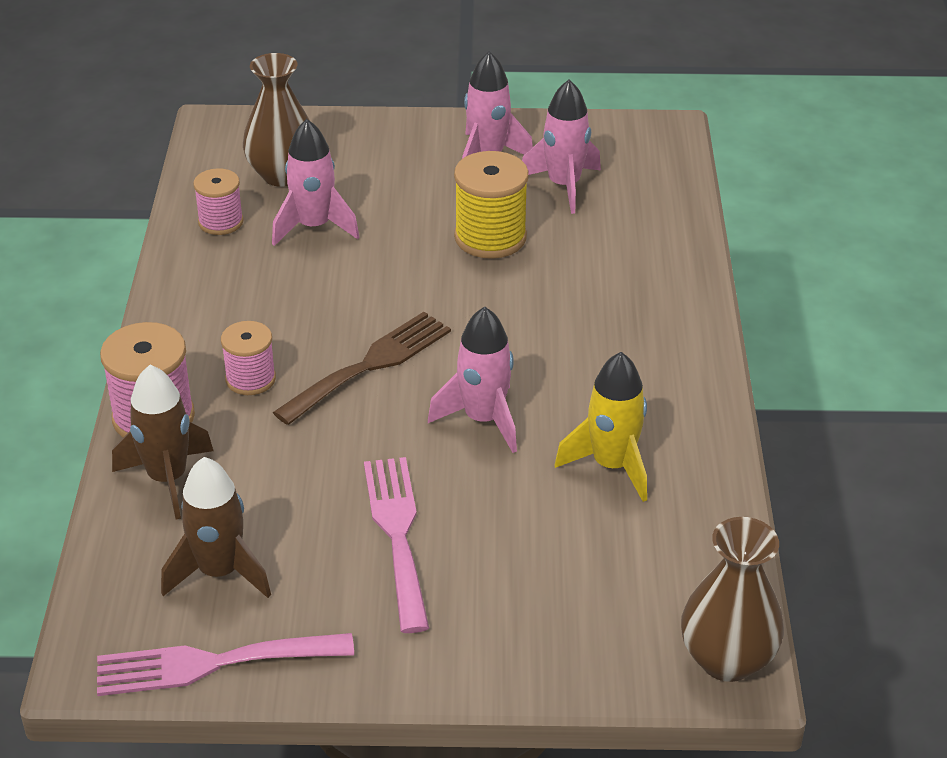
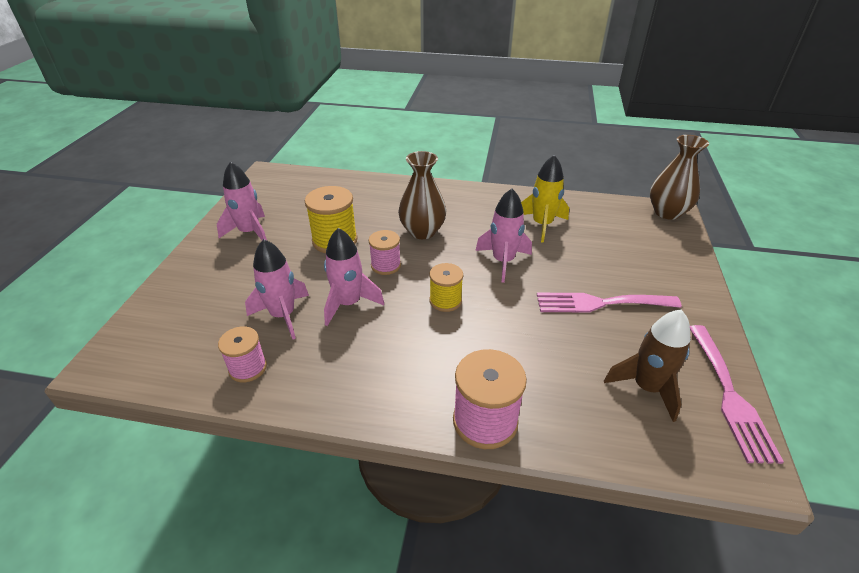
camera: 80 degrees left, 0 degrees up
(168, 479) = (555, 414): brown rocket -> none
(250, 379) = (449, 360): pink spool -> pink spool (386, 265)
(282, 175) = (205, 328): brown vase -> brown vase (422, 231)
(370, 365) = (445, 301): brown fork -> yellow spool
(564, 186) = (298, 209): pink rocket -> pink rocket (349, 304)

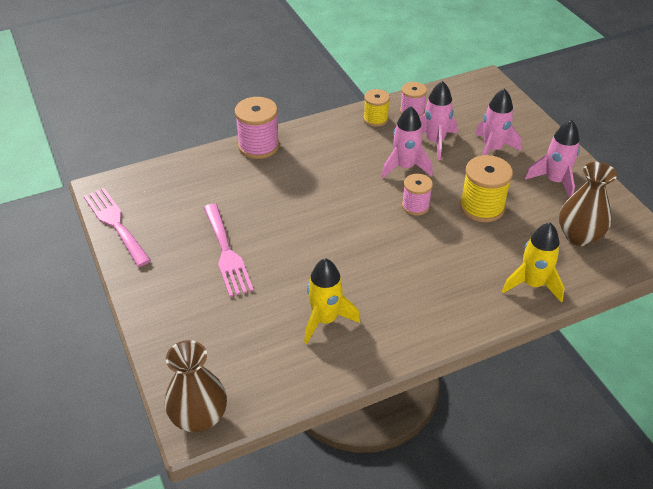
camera: 145 degrees right, 5 degrees up
(375, 188) = (532, 284): none -> yellow rocket
(422, 231) = (425, 253): brown vase -> brown vase (579, 236)
(445, 301) = (343, 200): yellow spool -> yellow spool (375, 119)
(503, 261) = (329, 256): pink rocket -> pink rocket (492, 149)
(600, 303) = (227, 253): pink fork -> pink fork turned 105 degrees clockwise
(646, 388) = (171, 204): brown rocket -> none

